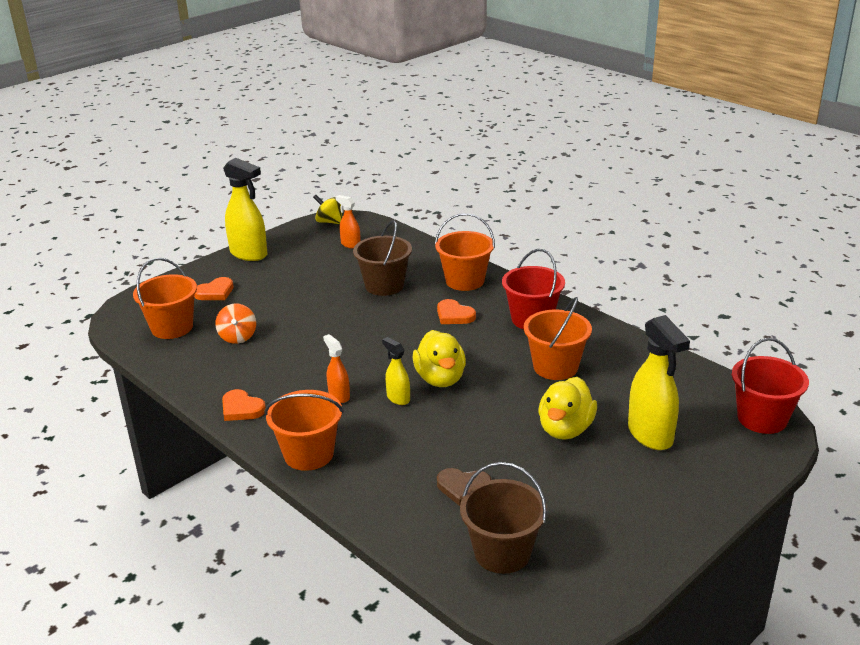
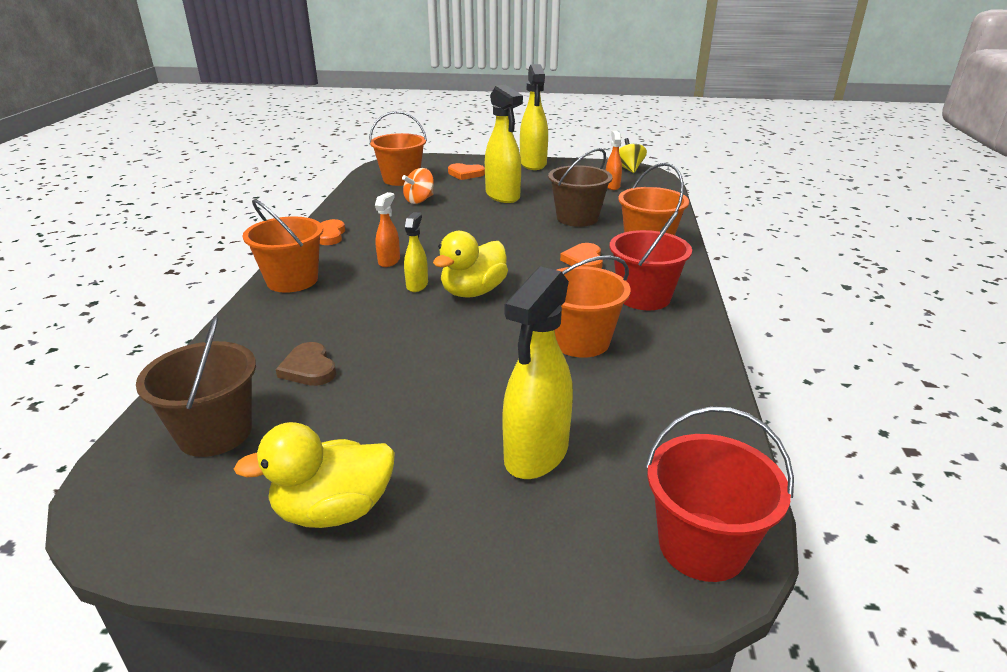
camera: 50 degrees right, 0 degrees up
(293, 296) = (503, 196): none -> yellow spray bottle
(565, 429) = (475, 390): yellow duck -> yellow duck (333, 510)

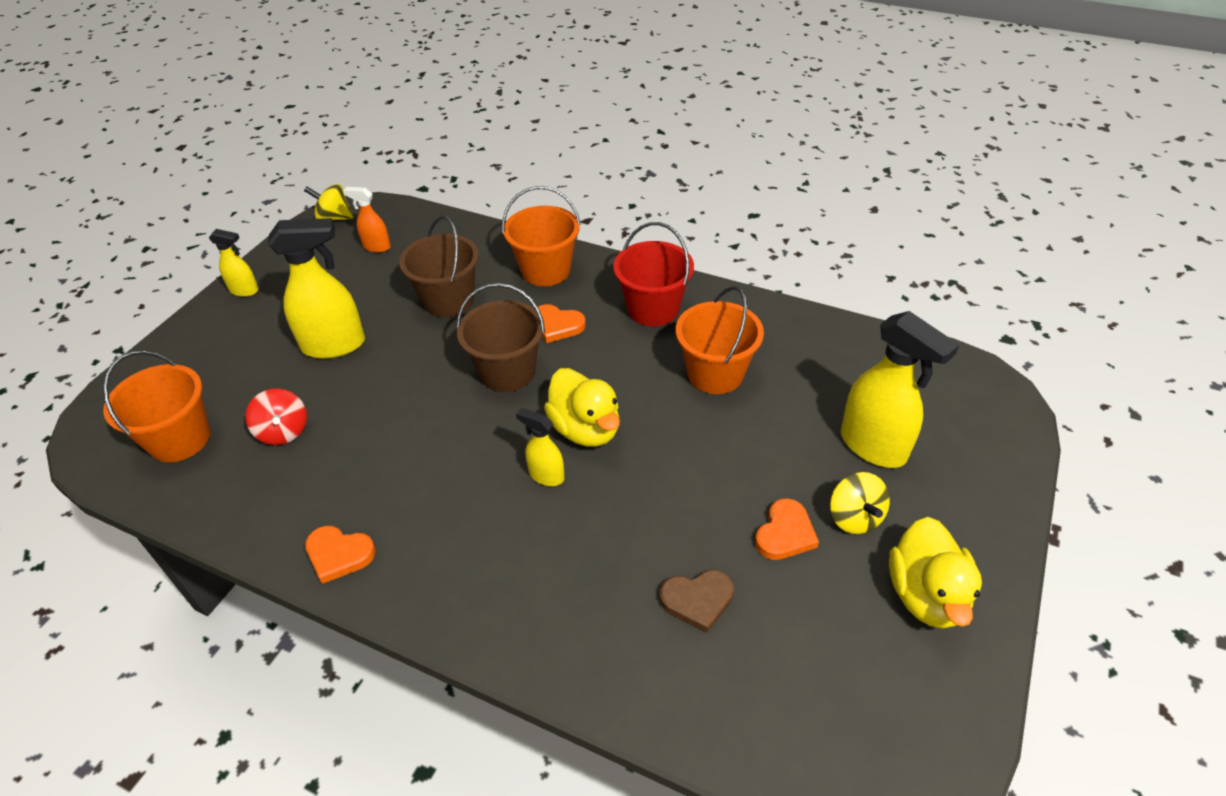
camera: 70 degrees left, 15 degrees up
(215, 433) = (798, 695): brown bucket -> brown bucket (507, 372)
(292, 280) = (468, 607): orange bucket -> none
(389, 261) = (466, 493): orange spray bottle -> none
(419, 200) = (283, 431): orange spinning top -> red spinning top
(426, 449) = (854, 517): none -> yellow spinning top
(465, 174) = (221, 364): orange heart -> orange heart (785, 533)
(533, 164) = (245, 290): yellow spray bottle -> yellow spray bottle, size x0.53
(702, 546) = (977, 387): red bucket -> none

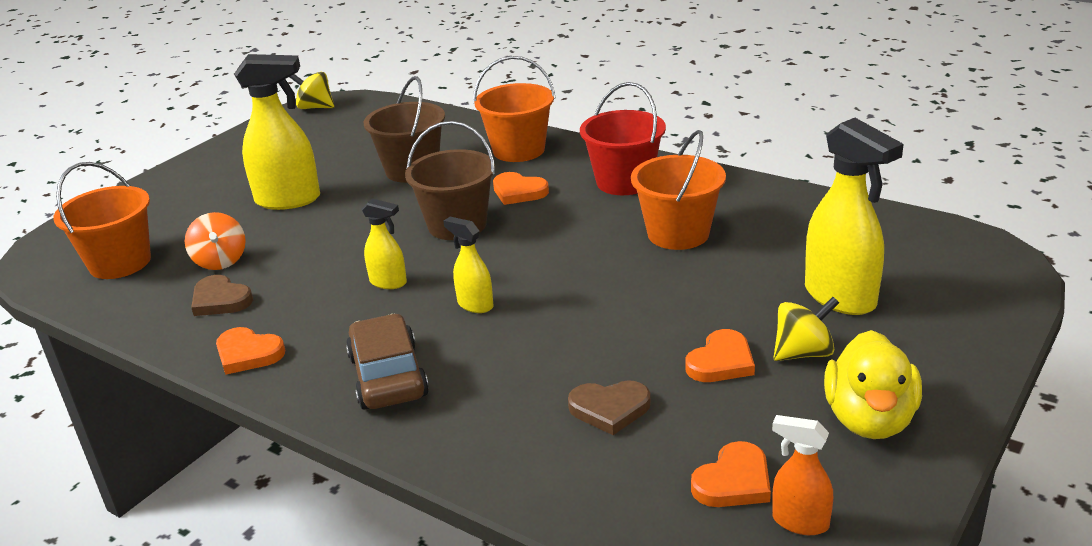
camera: 10 degrees right, 15 degrees down
(245, 290) = (213, 158): yellow spray bottle -> yellow spray bottle (389, 282)
(283, 431) = (220, 261): red spinning top -> orange spinning top
(295, 484) = (220, 300): none -> brown heart
(376, 247) = (351, 129): orange spray bottle -> orange spray bottle (799, 522)
(483, 574) = (388, 376): none -> brown car
(585, 429) = (526, 271): yellow duck -> none
(824, 680) = (733, 481): none -> orange heart
(854, 517) = (803, 353): yellow spinning top -> yellow spinning top turned 105 degrees counterclockwise

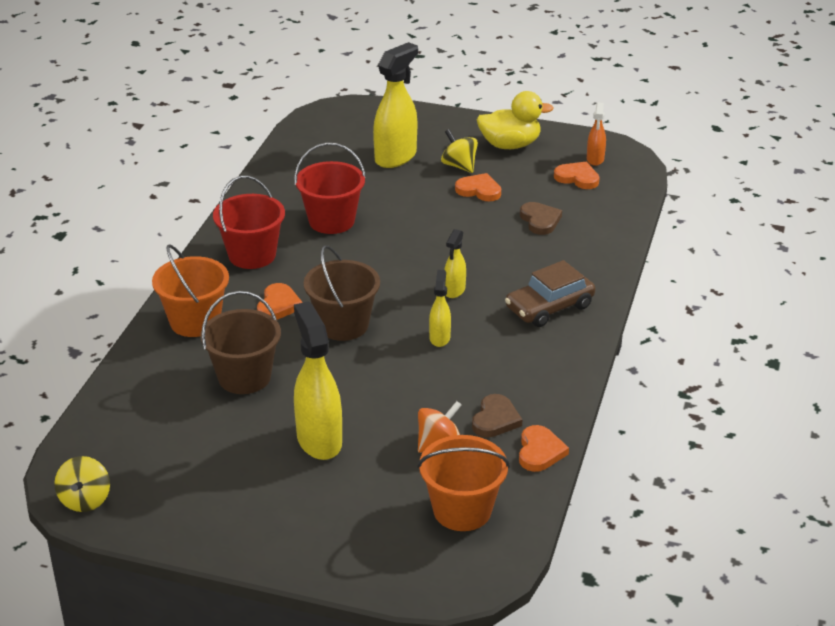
camera: 110 degrees left, 5 degrees up
(248, 354) = (555, 378): orange heart -> orange heart (540, 451)
(678, 234) = (331, 221): orange bucket -> red bucket

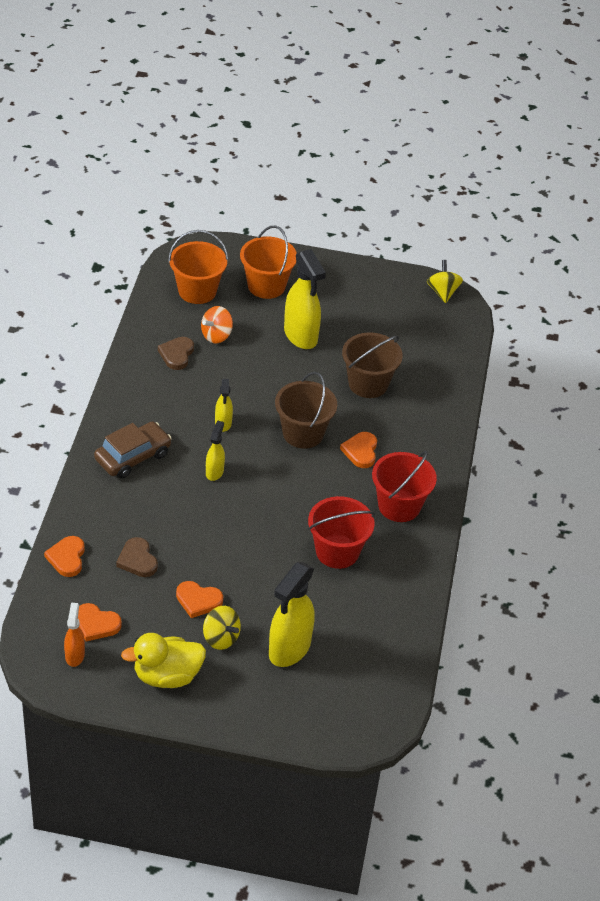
camera: 170 degrees right, 10 degrees up
(195, 321) = (423, 433): orange bucket -> orange bucket (266, 286)
(540, 451) = (145, 331): orange heart -> orange heart (67, 558)

